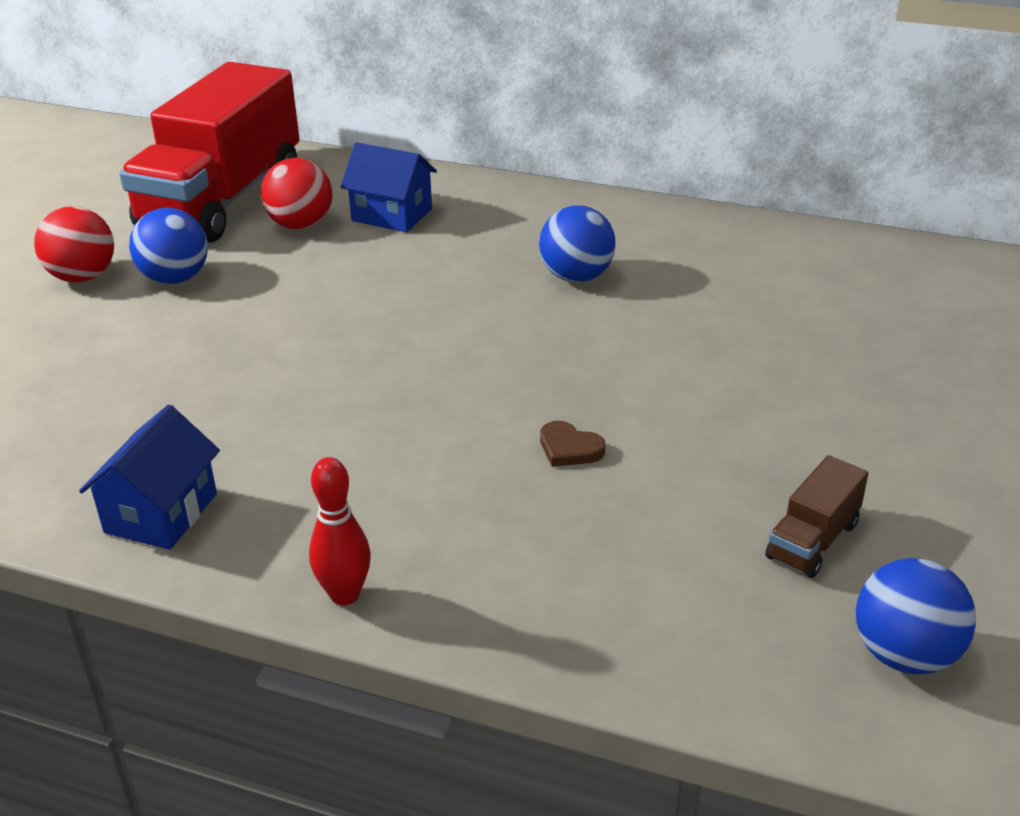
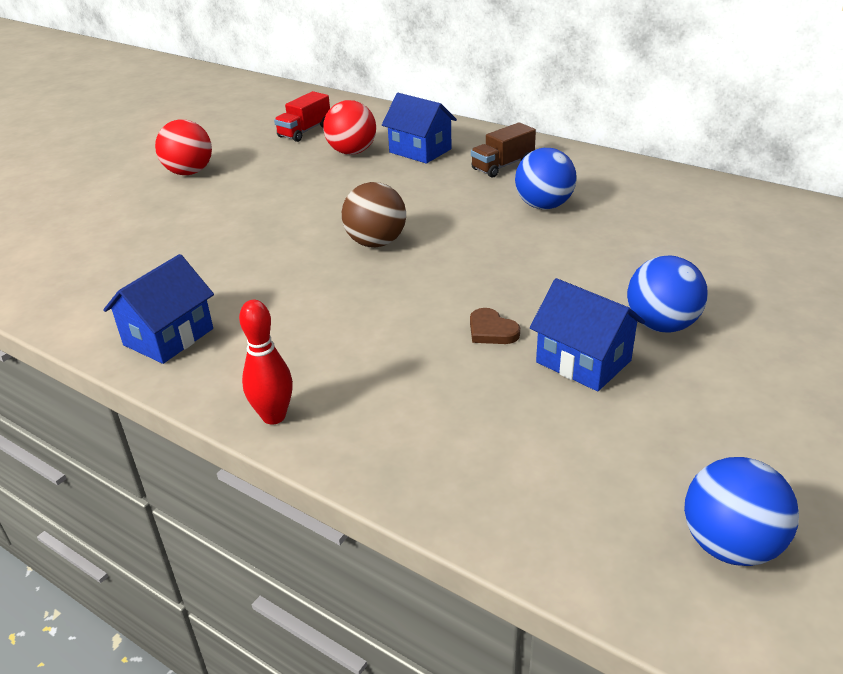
camera: 15 degrees right, 0 degrees up
(175, 278) = (250, 179): blue ball -> blue ball (661, 325)
(222, 200) = (304, 131): red truck -> red truck, size x0.40
(383, 350) = (376, 243): none -> brown ball
(688, 471) = (583, 361): none -> blue house
(812, 540) = (674, 432): brown truck -> brown truck (502, 166)

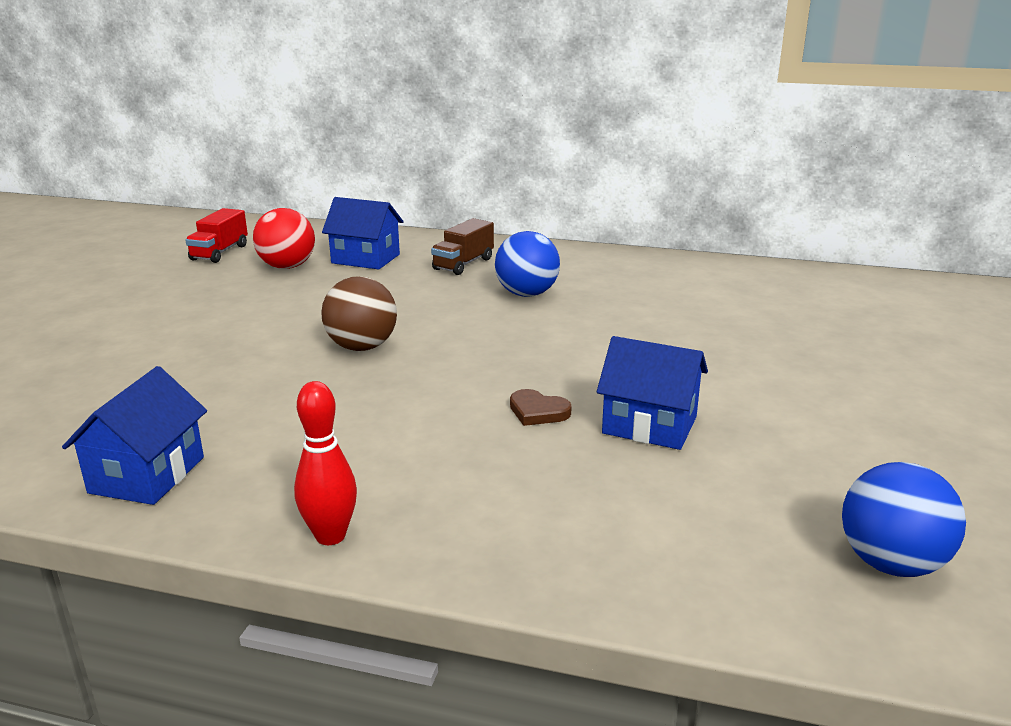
camera: 20 degrees left, 10 degrees down
(189, 172) = (91, 304): red ball -> none
(661, 325) = (705, 382): blue ball -> none

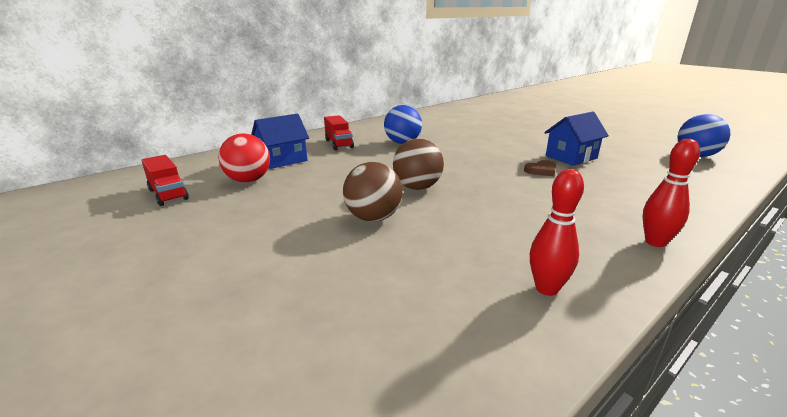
camera: 55 degrees left, 0 degrees up
(147, 475) = (546, 288): blue house -> red bowling pin
(247, 349) = (373, 218): none -> brown ball
(463, 264) = (339, 144): brown truck -> red truck

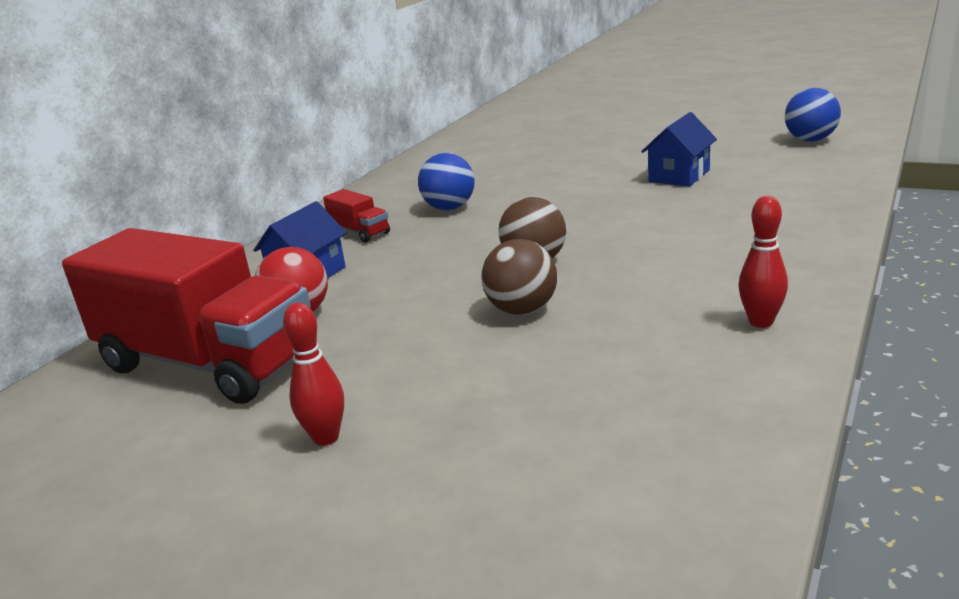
camera: 20 degrees left, 0 degrees up
(168, 194) = (207, 363): red truck -> red truck, size x2.49
(541, 170) = (659, 202): brown heart -> none
(655, 242) = (826, 250): red bowling pin -> red bowling pin (326, 437)

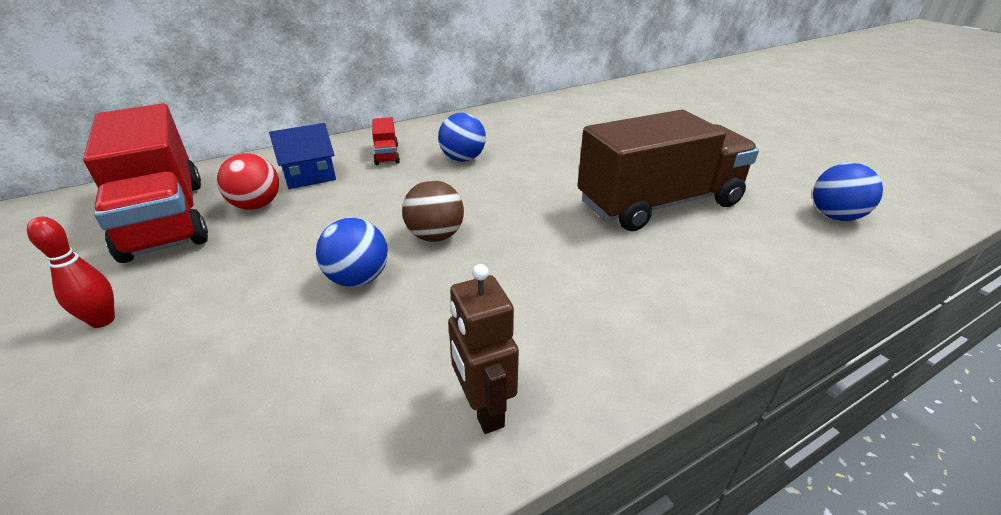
camera: 30 degrees right, 10 degrees up
(522, 310) = (358, 279): brown ball -> blue ball
(679, 176) = (659, 203): blue house -> brown truck
(761, 322) = (483, 409): red bowling pin -> brown robot

